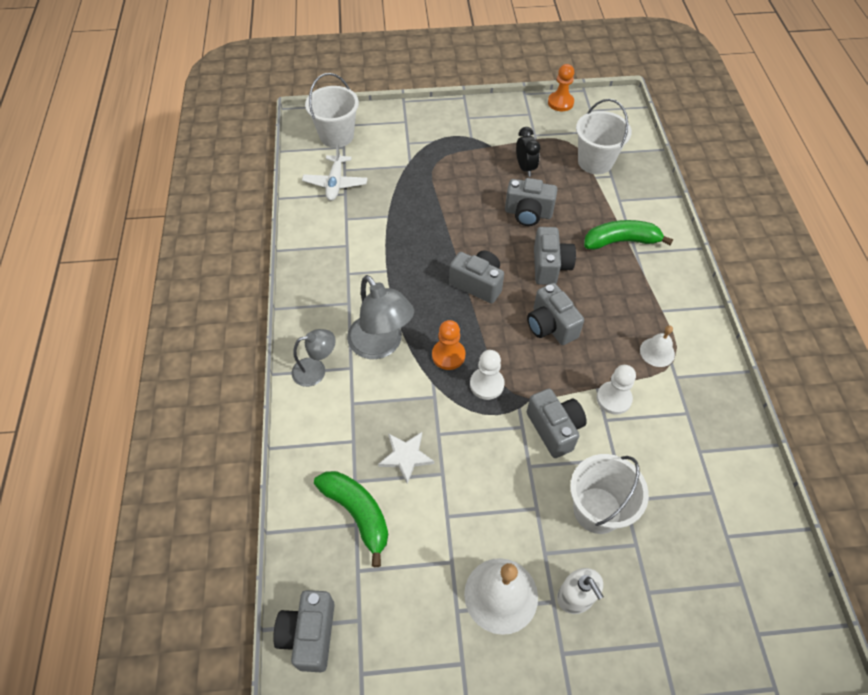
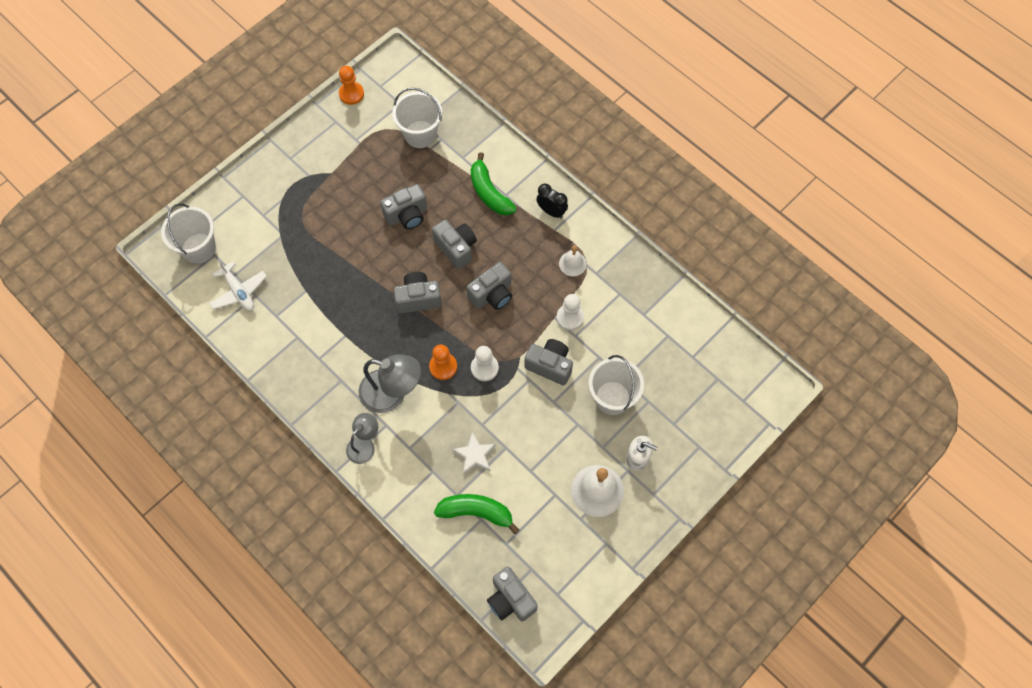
camera: 40 degrees left, 10 degrees up
(525, 168) = (373, 176): black clock -> black clock (551, 211)
(550, 326) = (492, 294): grey camera -> grey camera turned 60 degrees counterclockwise
(621, 241) = (489, 192): green banana -> green banana turned 75 degrees counterclockwise

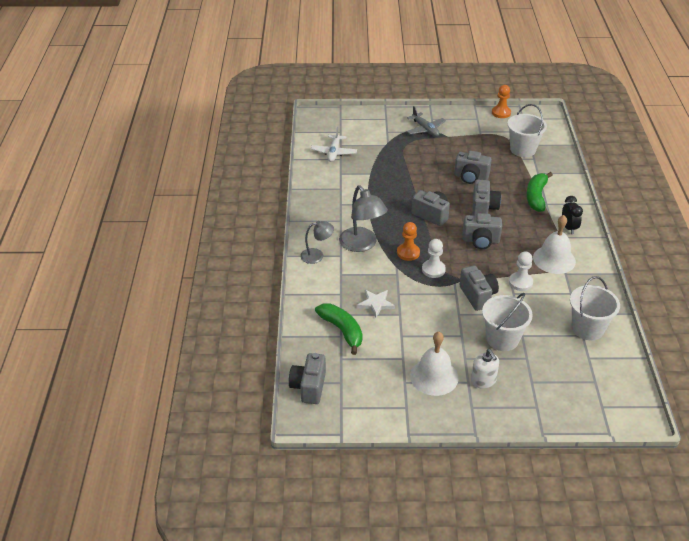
camera: 45 degrees right, 25 degrees down
(198, 248) = (335, 125): white bucket -> white bucket (587, 328)
(299, 180) = (425, 129): none -> grey plane
(572, 263) = (554, 259): white bell -> white bell, size x1.75

